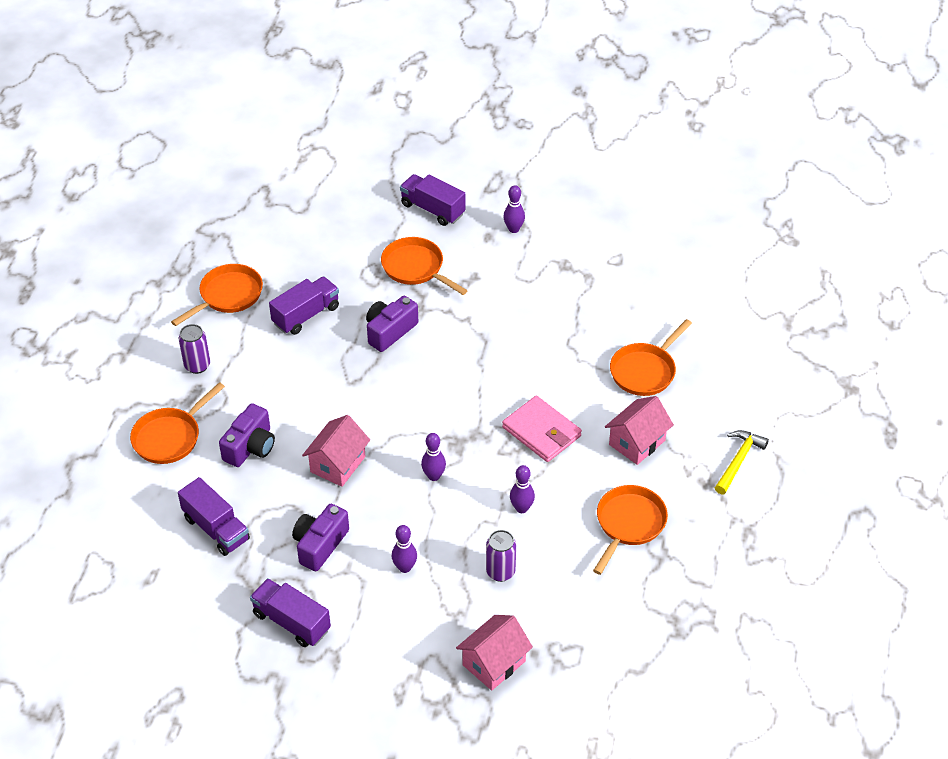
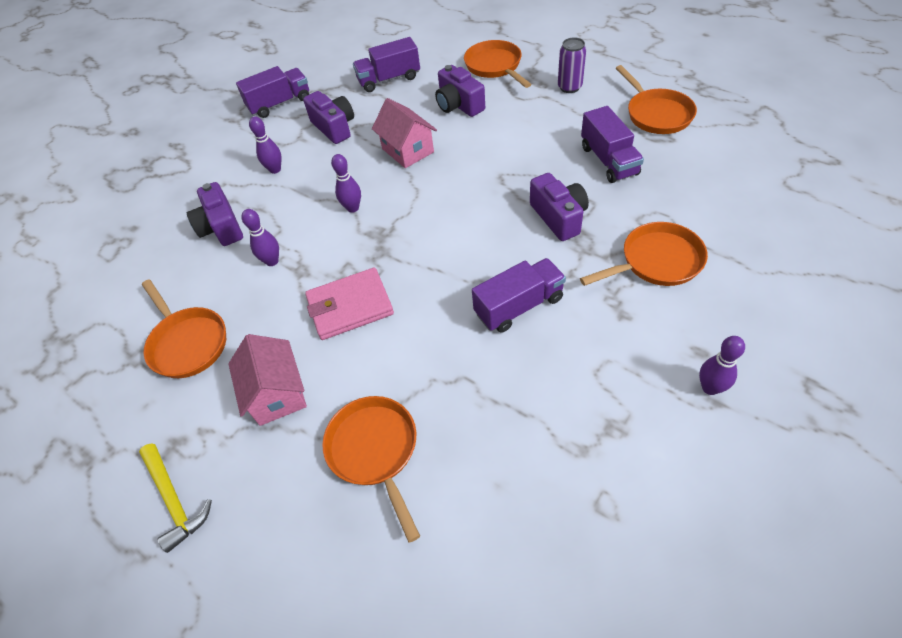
camera: 120 degrees right, 5 degrees up
(432, 209) = (771, 305): purple truck -> purple truck (519, 306)
(494, 663) = (149, 201): pink house -> none
(500, 572) = (221, 227): purple can -> purple camera

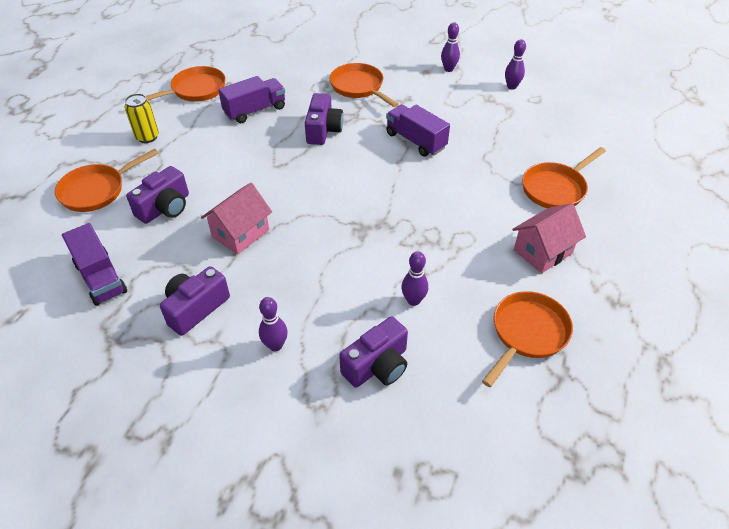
camera: 110 degrees left, 5 degrees down
(174, 500) = (651, 283): yellow hammer -> none
(280, 104) = (135, 388): purple truck -> none
(350, 306) = (446, 229): pink wallet -> none
(353, 208) = (330, 256): purple bowling pin -> purple bowling pin (511, 87)
(559, 217) = (323, 130): purple camera -> purple camera turned 135 degrees clockwise
(569, 87) = (147, 137): purple can -> yellow can

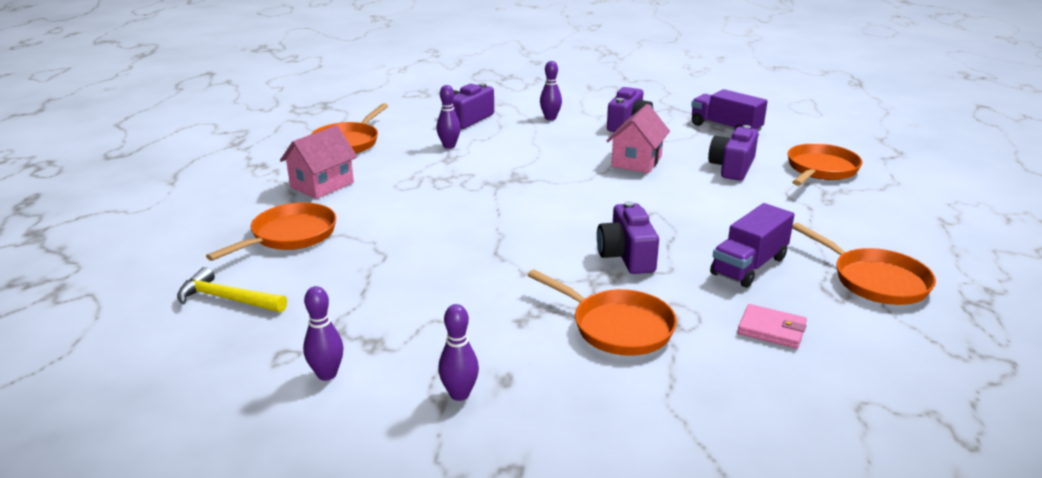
camera: 165 degrees right, 20 degrees down
(147, 137) = (846, 217): yellow can -> none
(195, 90) = (875, 280): orange pan -> orange pan turned 75 degrees counterclockwise
(282, 74) = (771, 329): none -> pink wallet
(415, 141) = (487, 261): purple truck -> none
(580, 139) = (227, 299): none -> yellow hammer

